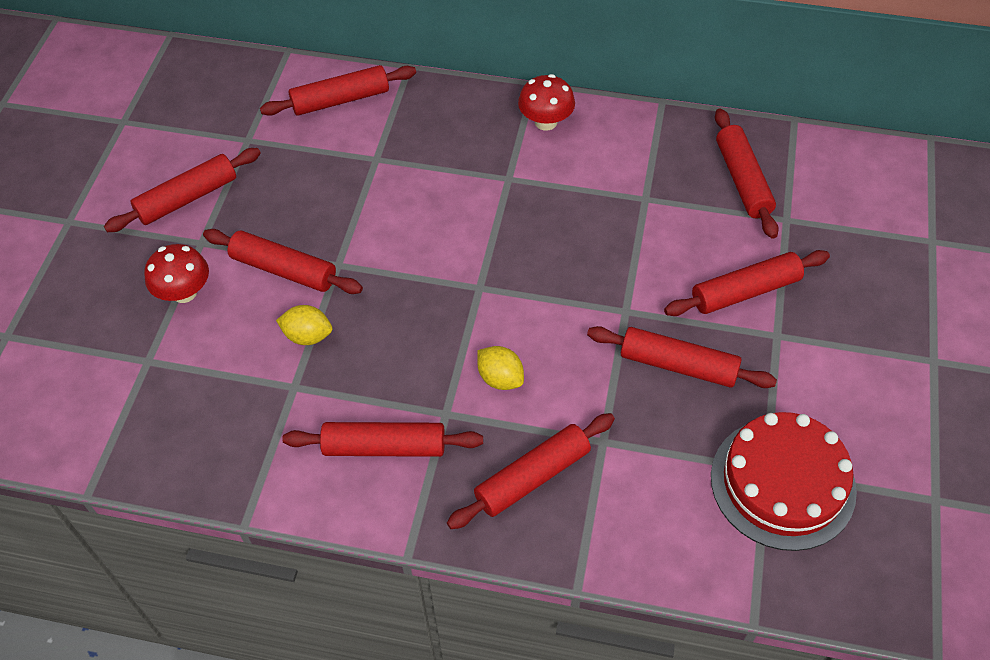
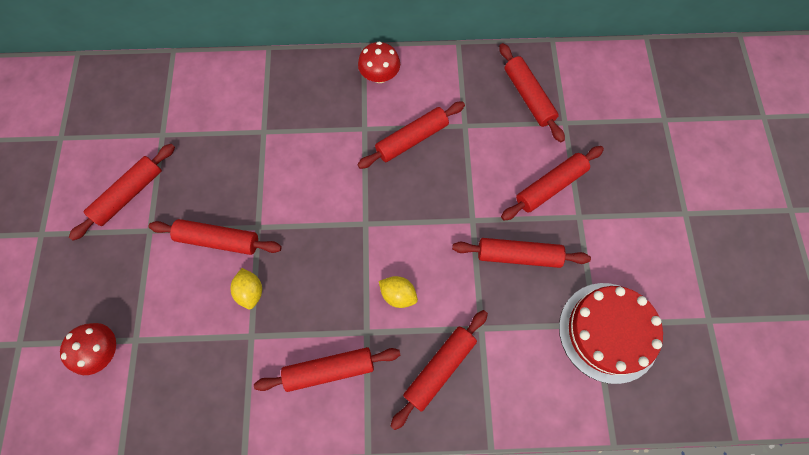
camera: 15 degrees left, 15 degrees up
(184, 292) = (148, 276): red mushroom -> red mushroom (103, 351)
(308, 336) = (250, 291): yellow lemon -> yellow lemon turned 75 degrees clockwise
(340, 100) = (224, 86): red rolling pin -> red rolling pin (412, 139)

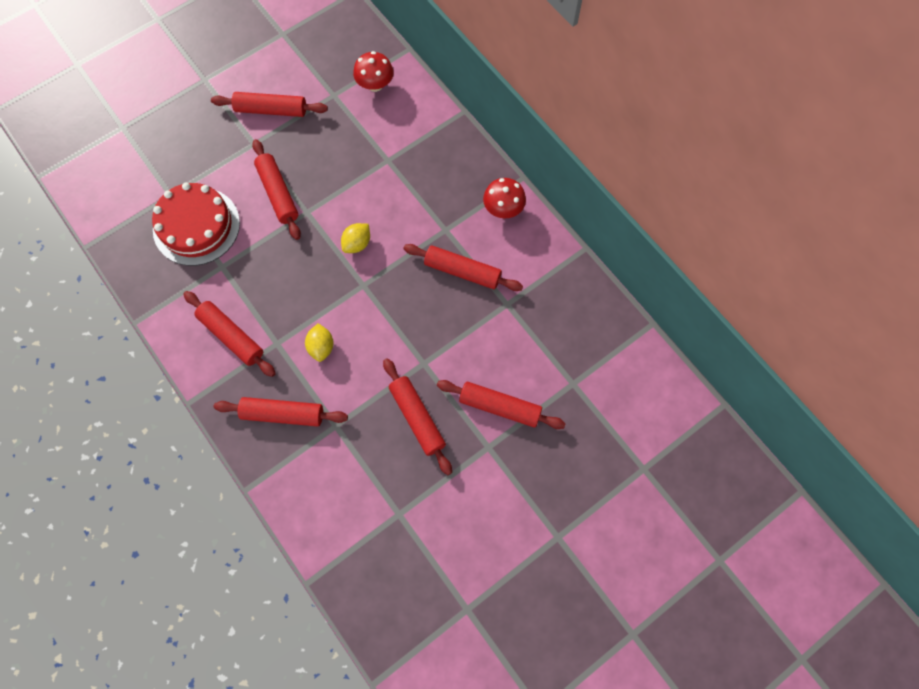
camera: 55 degrees right, 0 degrees up
(103, 351) = (150, 181): red mushroom -> red mushroom (375, 84)
(250, 291) = (254, 243): yellow lemon -> yellow lemon (357, 244)
(528, 97) = (575, 338): red rolling pin -> none
(608, 332) = (399, 528): red cake -> red cake (196, 226)

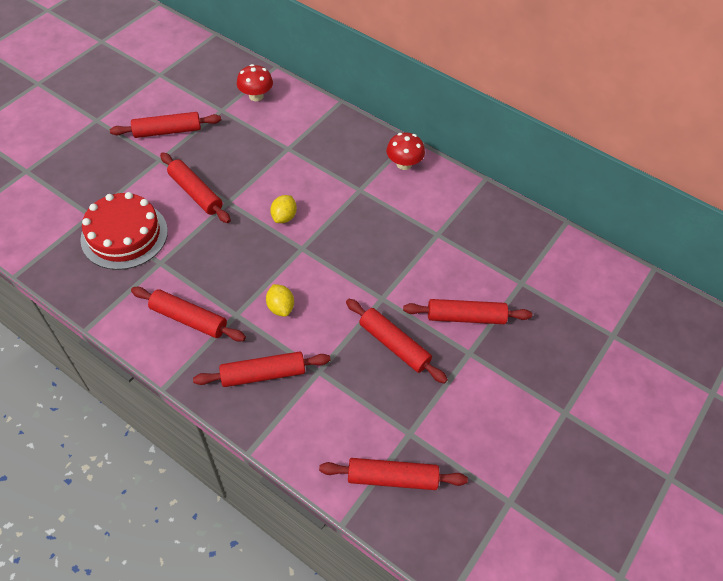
camera: 20 degrees left, 15 degrees down
(462, 271) = (388, 218): red rolling pin -> red rolling pin (392, 478)

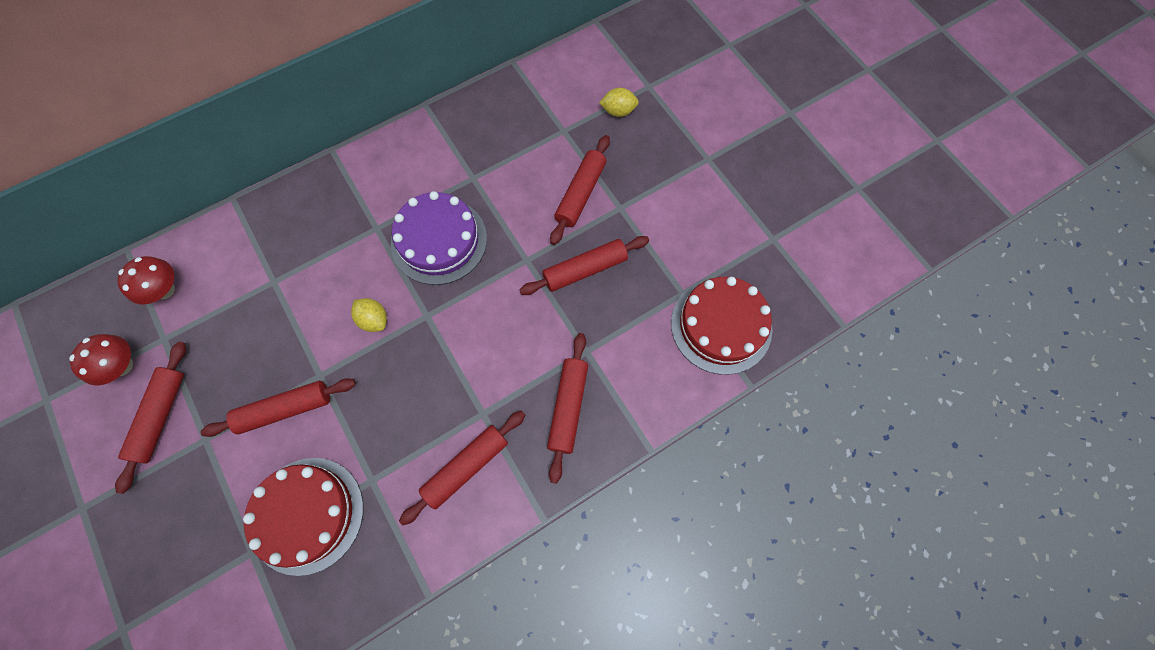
camera: 65 degrees left, 15 degrees up
(280, 307) = (494, 363): yellow lemon -> yellow lemon (618, 111)
(369, 232) = (439, 240): none -> purple cake
(392, 478) = (721, 325): red rolling pin -> red cake
(404, 164) = (364, 171): red mushroom -> red mushroom (122, 366)

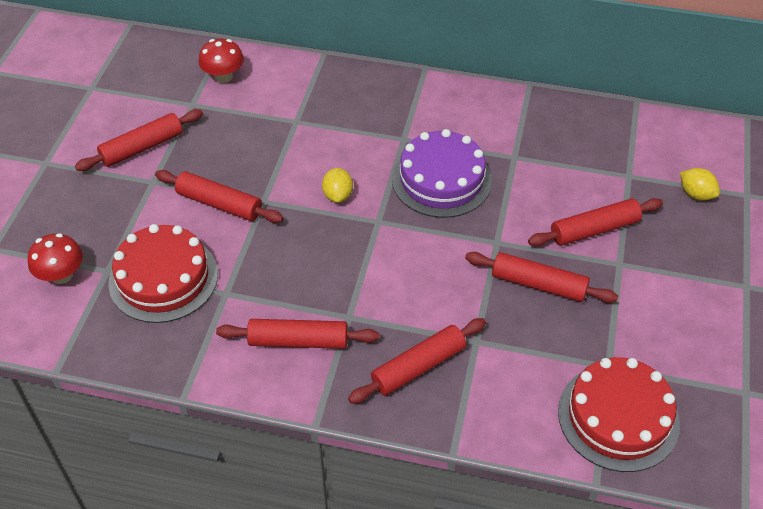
camera: 45 degrees right, 20 degrees down
(122, 366) = (152, 101): red mushroom -> red mushroom (61, 275)

